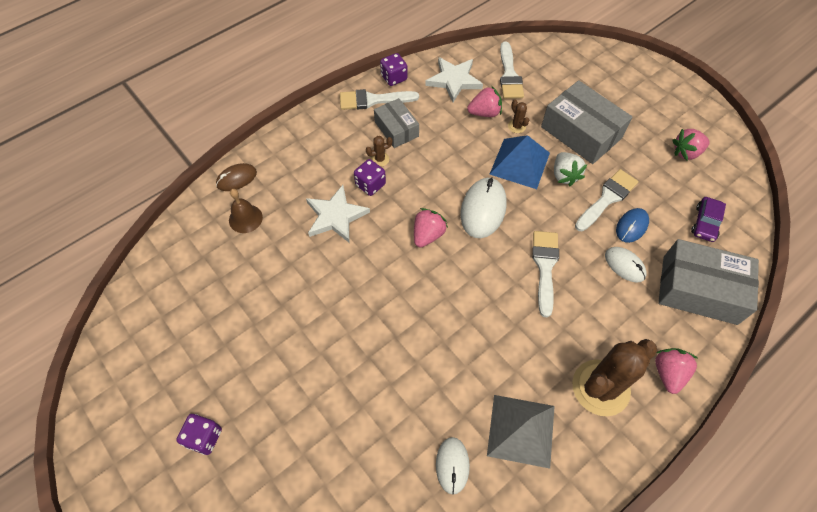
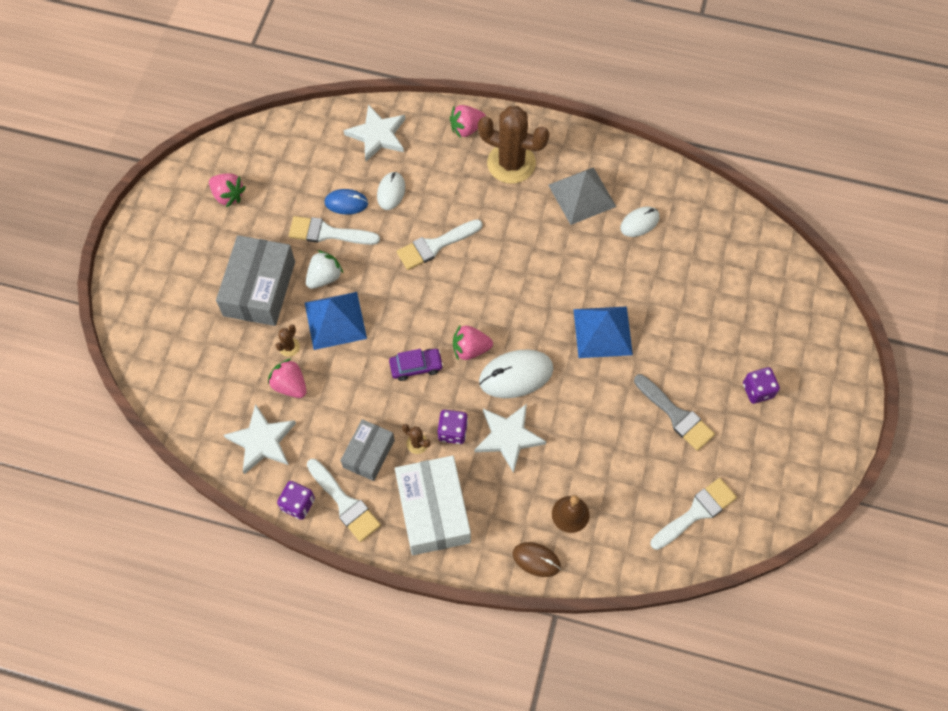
camera: 125 degrees left, 5 degrees up
(246, 348) = (676, 415): none -> grey brush
(324, 142) = (433, 510): none -> white box
(365, 344) = (602, 332): none -> blue pyramid
(483, 209) = (410, 321): white mouse -> white mouse (516, 375)
(509, 75) = (219, 392): white brush -> white brush (696, 512)
(699, 290) = (377, 135): grey box -> white star
(705, 223) = (304, 154): purple car -> purple car (416, 366)

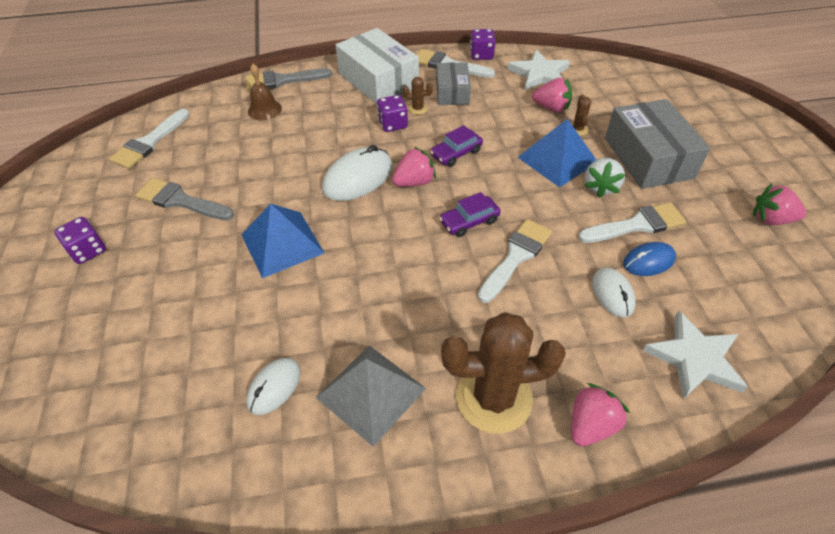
camera: 155 degrees right, 15 degrees down
(449, 290) = (469, 221): none -> purple car
(508, 437) = (341, 136): white star -> none
(536, 560) = (282, 80): brown mouse -> grey brush

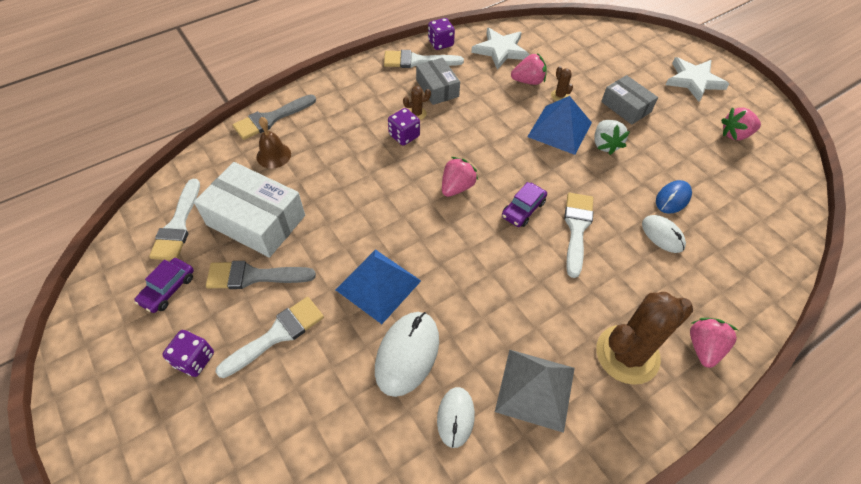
camera: 25 degrees left, 5 degrees up
(358, 178) = (405, 199): white mouse -> white mouse (407, 354)
(378, 80) = (363, 94): white box -> white box (256, 220)
(456, 153) = (475, 148): purple car -> purple car (168, 289)
(637, 225) = (648, 170): white brush -> white brush (277, 335)
(648, 158) = (626, 107): grey box -> grey box, size x0.60
(694, 358) = (742, 267): white star -> white star (694, 80)

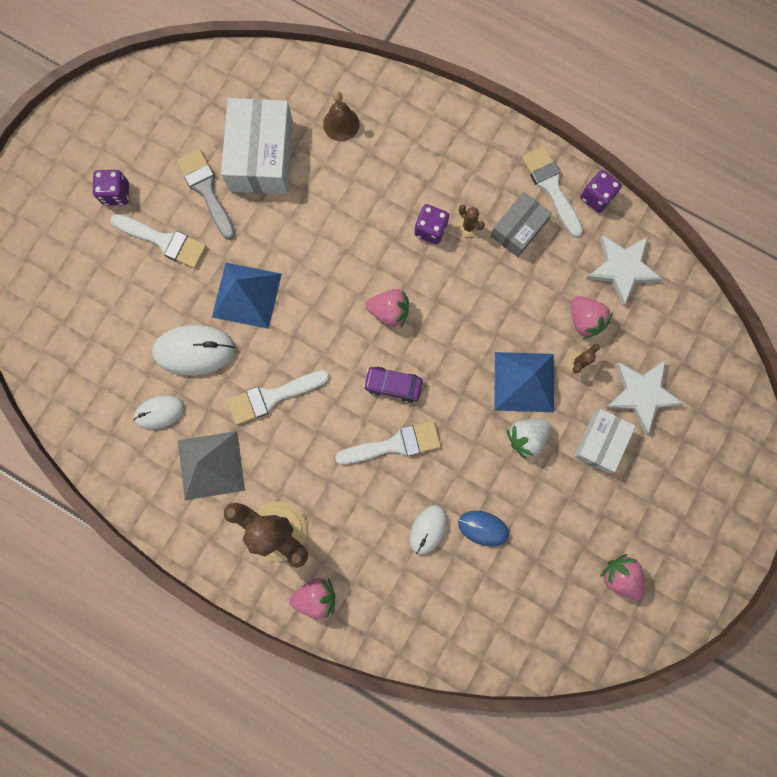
camera: 65 degrees right, 25 degrees up
(168, 289) = (163, 132): purple car -> none
(178, 225) = (224, 96): white brush -> white brush (272, 397)
(271, 119) = (385, 92): grey brush -> none
(626, 107) = (600, 442): grey box -> white box
(694, 80) = (693, 509): white star -> white star (641, 394)

